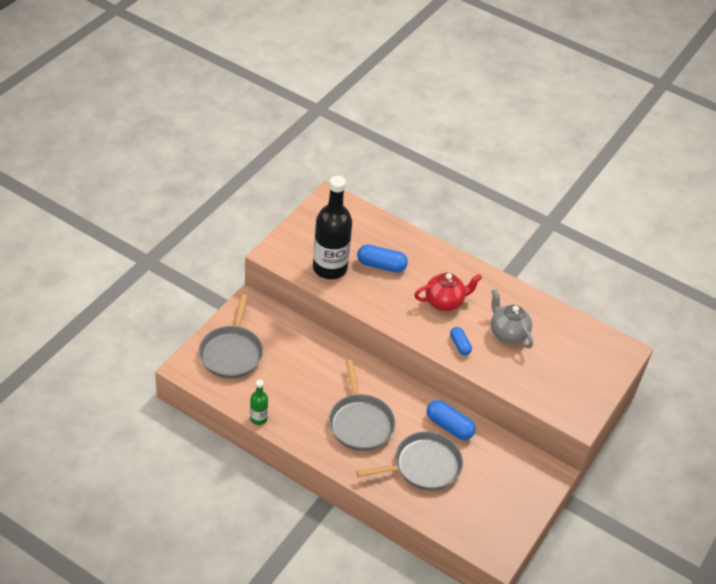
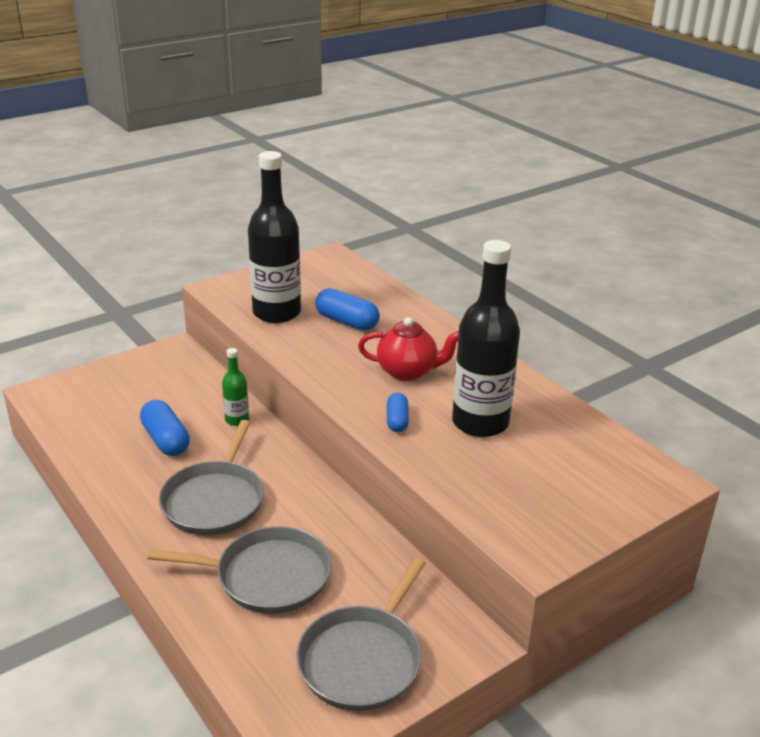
camera: 25 degrees right, 15 degrees down
(232, 352) = (110, 390): grey pan -> grey pan (363, 659)
(258, 418) = (81, 463): green bottle -> green bottle (237, 420)
(449, 426) = (343, 535): blue capsule -> blue capsule (166, 440)
(507, 333) = (480, 422): grey teapot -> black bottle

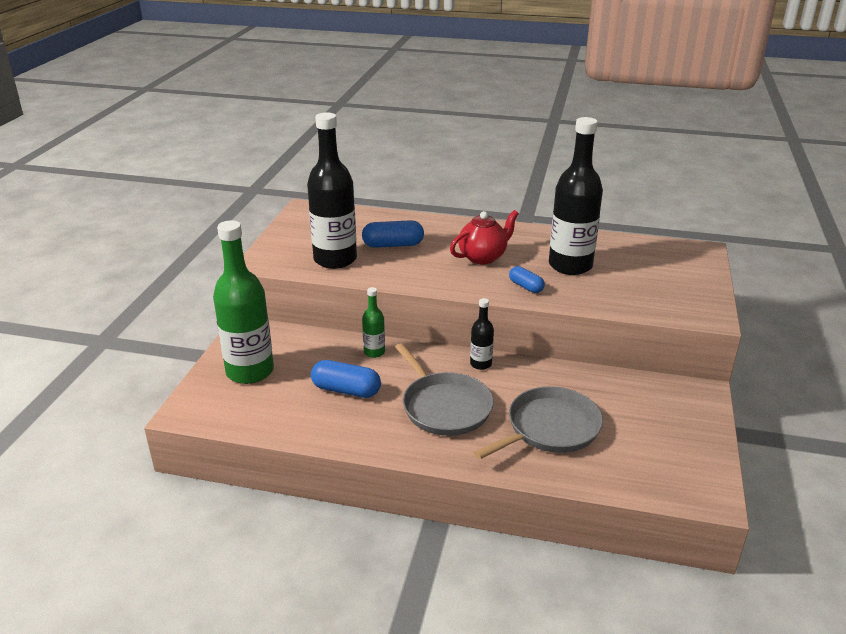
camera: 40 degrees left, 0 degrees up
(126, 384) = (250, 371): none -> green bottle
(305, 481) = (481, 364): none -> black bottle
(363, 659) = (668, 436): grey pan -> none

